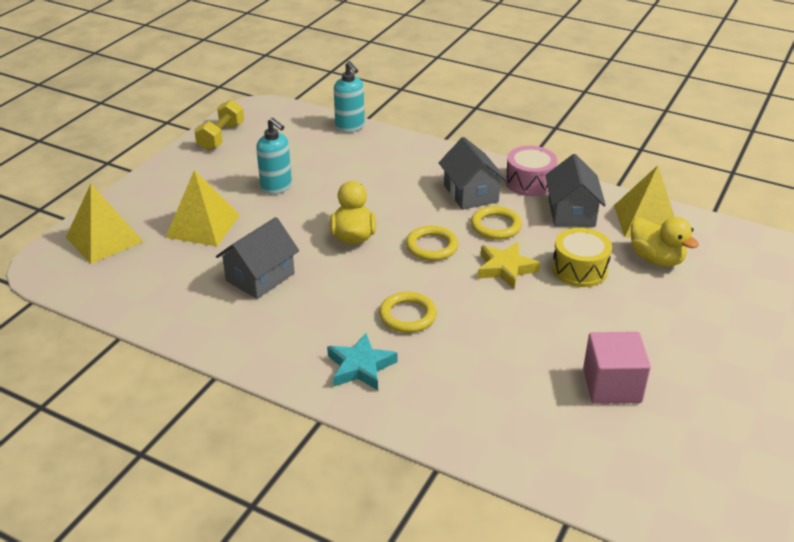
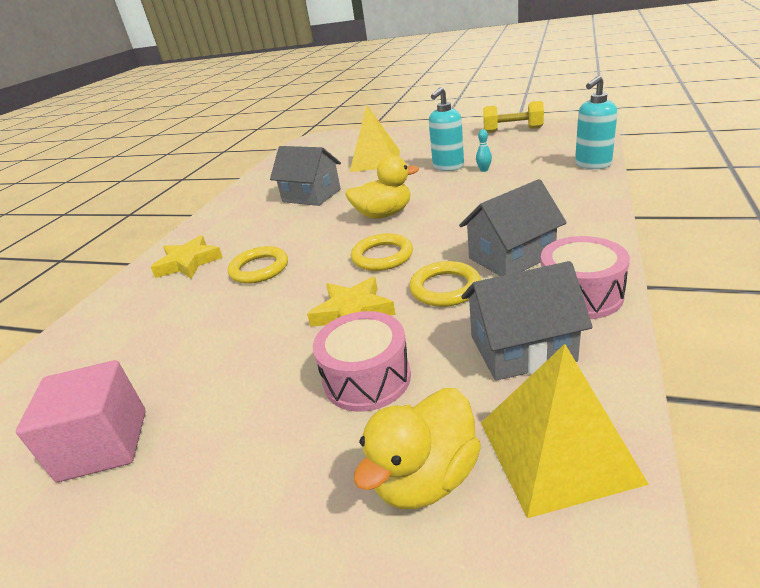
camera: 85 degrees right, 5 degrees down
(104, 239) = (346, 142): yellow pyramid -> none
(306, 172) = (484, 170): none -> turquoise bowling pin
(360, 367) = (189, 263): turquoise star -> yellow star
(579, 269) = (367, 378): yellow drum -> pink drum

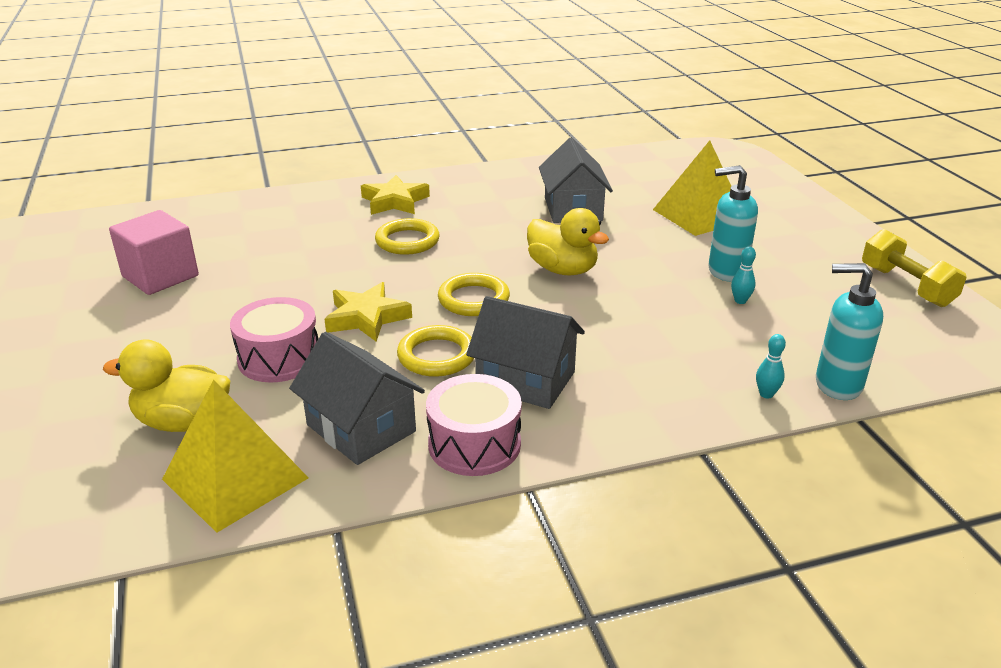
camera: 50 degrees right, 0 degrees up
(588, 184) = (766, 394): none -> turquoise bowling pin

